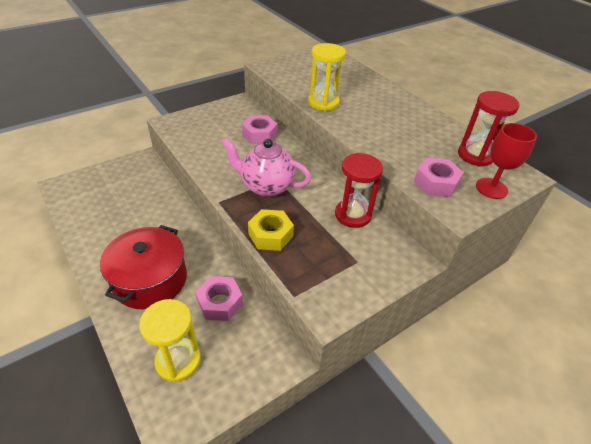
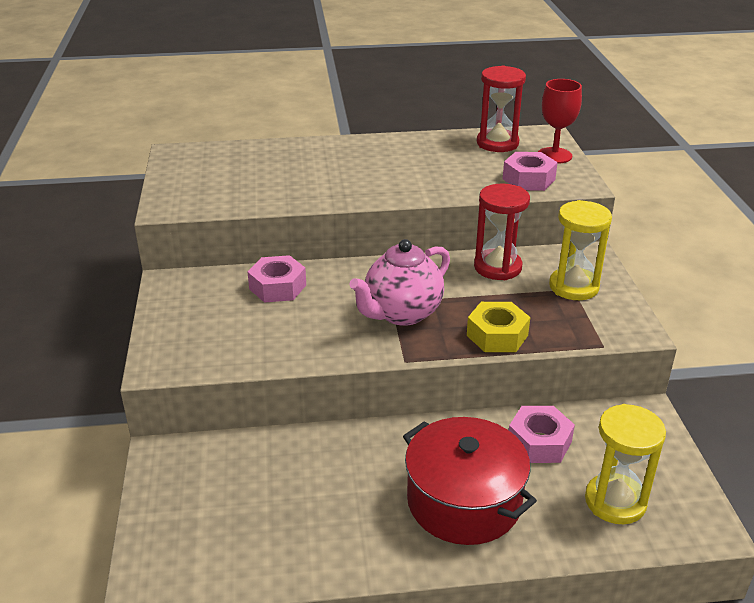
camera: 60 degrees left, 10 degrees down
(323, 103) = (314, 193): yellow hourglass -> yellow hourglass (573, 287)

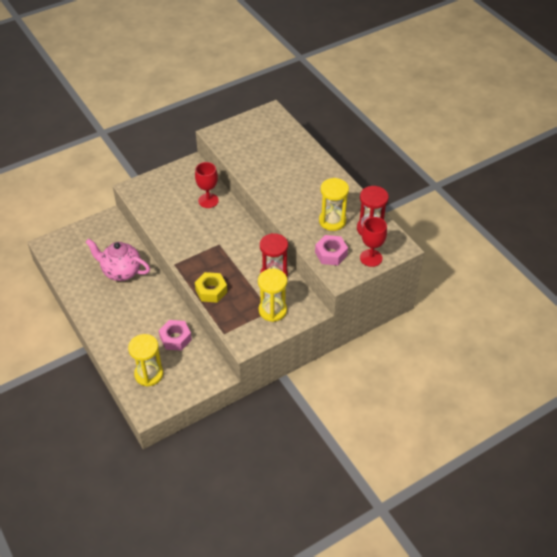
camera: 65 degrees right, 15 degrees up
(277, 287) = (208, 200): pink nut -> red goblet
(401, 313) = (210, 251): pink teapot -> pink teapot (121, 272)
(461, 163) = (332, 221): none -> yellow hourglass
(464, 501) = (126, 322): red pot -> none

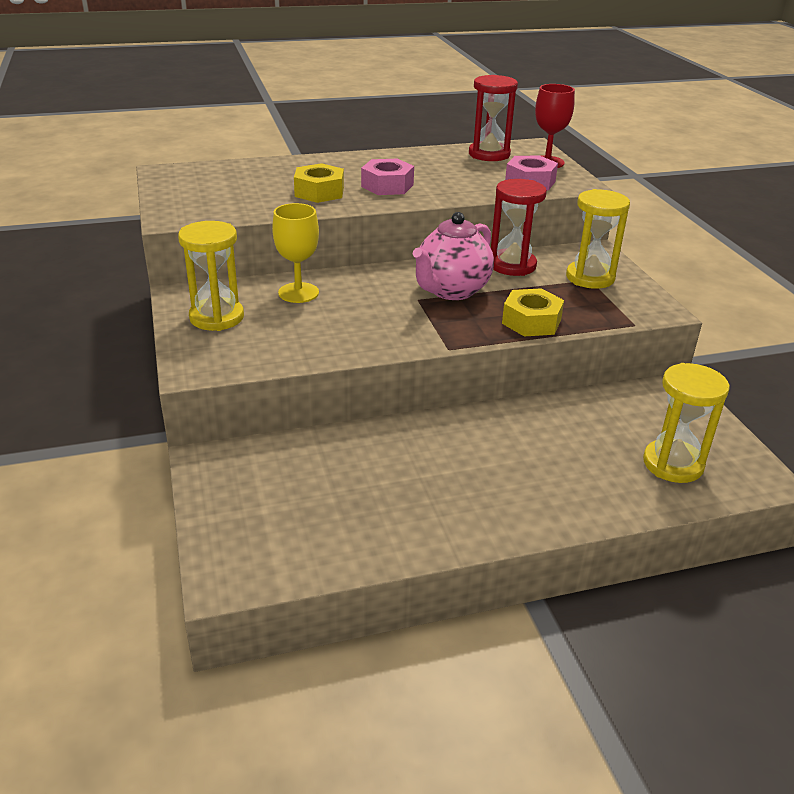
camera: 75 degrees left, 15 degrees down
(121, 272) = (382, 464): pink teapot -> pink teapot (451, 291)
(175, 338) = (586, 420): pink nut -> pink nut (387, 186)
(208, 200) = (298, 293): red goblet -> yellow goblet
(271, 172) = (319, 192): none -> yellow nut
(332, 221) = (461, 171): yellow hourglass -> yellow hourglass (217, 317)

